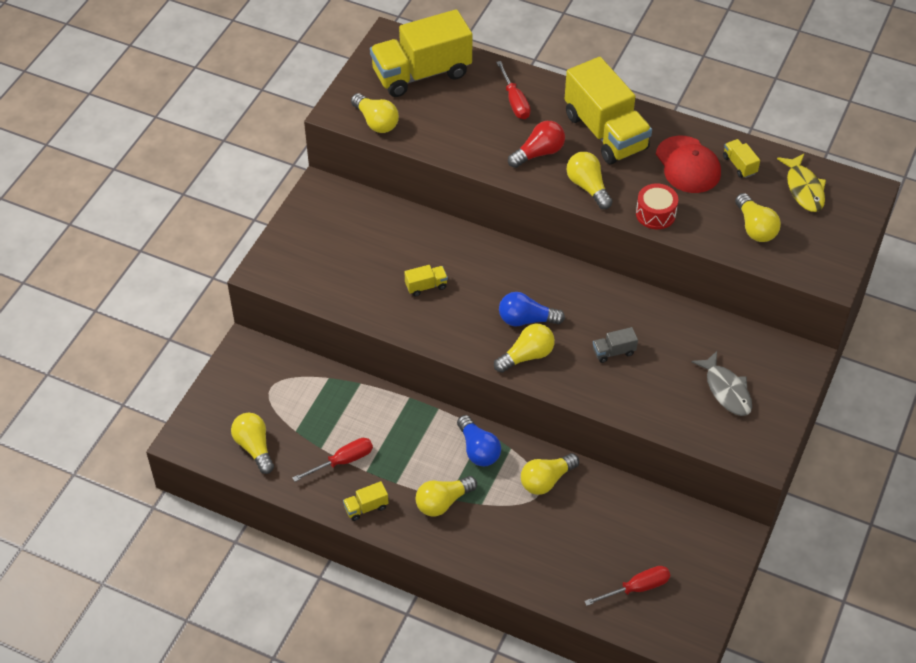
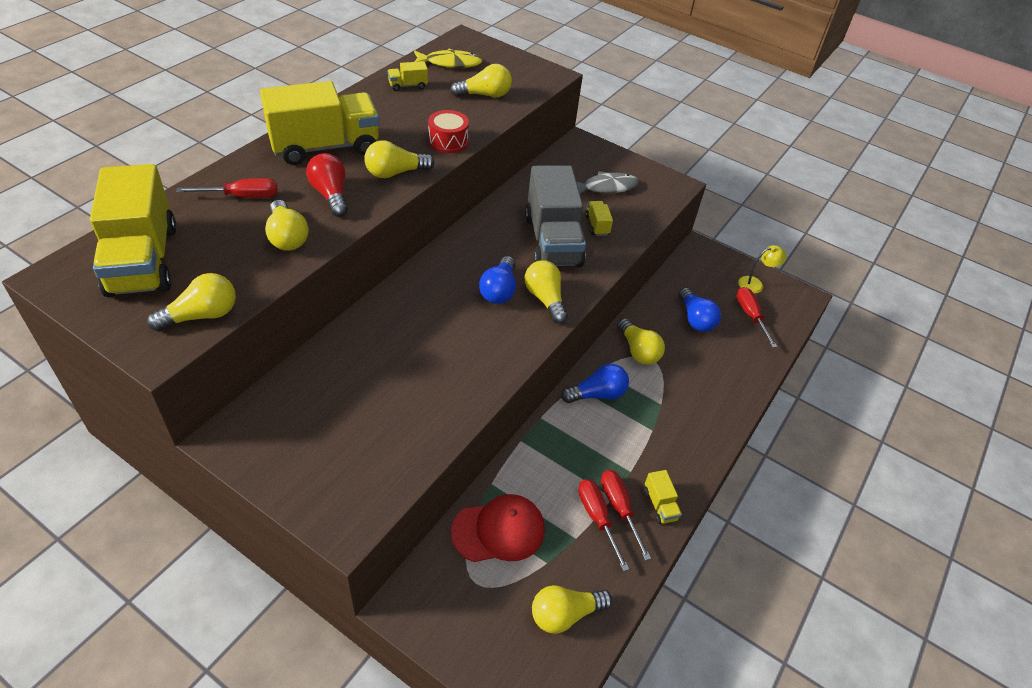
camera: 85 degrees left, 5 degrees down
(356, 476) = (619, 508): none -> red screwdriver
(426, 286) = (429, 360): yellow truck -> yellow truck (597, 225)
(443, 502) = (657, 435): yellow light bulb -> yellow light bulb (287, 237)
(612, 532) = (695, 319): none -> blue light bulb
(613, 352) = (552, 241): grey truck -> grey truck, size x2.48
(688, 165) = (394, 111): red cap -> red cap (499, 530)
(695, 595) = (755, 284): none -> yellow lamp

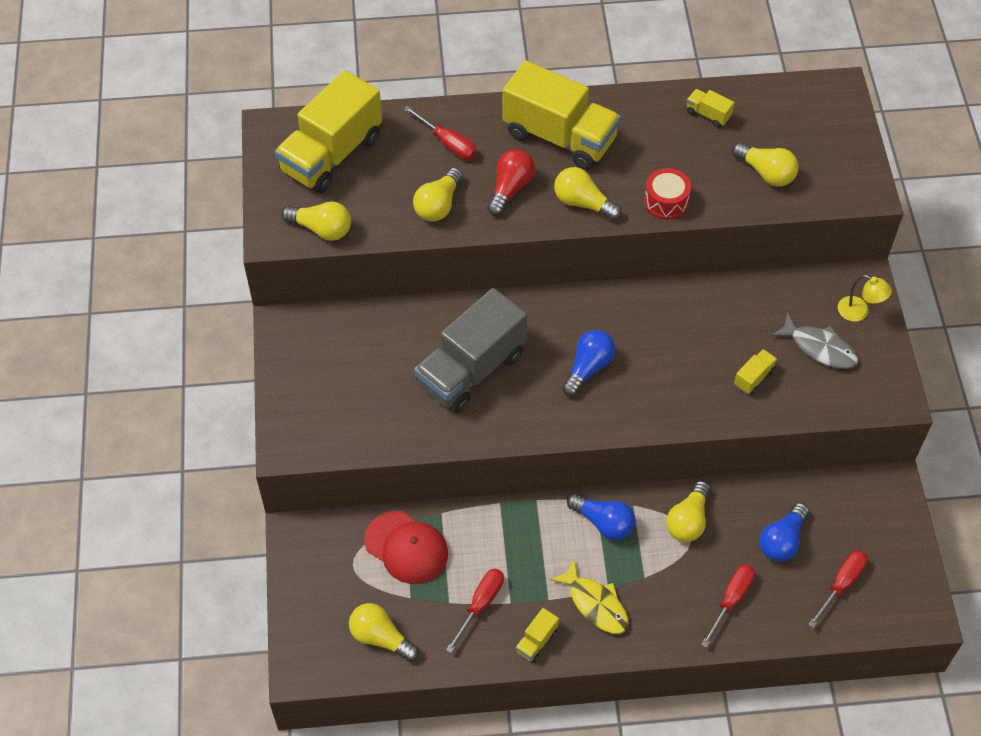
camera: 55 degrees right, 10 degrees up
(450, 63) = (782, 112): yellow fish -> yellow fish (595, 604)
(499, 290) = (588, 368): blue light bulb -> blue light bulb turned 150 degrees clockwise
(545, 299) = (614, 406): yellow light bulb -> none
(552, 241) = (692, 360): grey truck -> grey truck (471, 370)
(619, 508) = (504, 614): red screwdriver -> red screwdriver (731, 600)
(755, 284) = (896, 563): yellow lamp -> yellow lamp (859, 312)

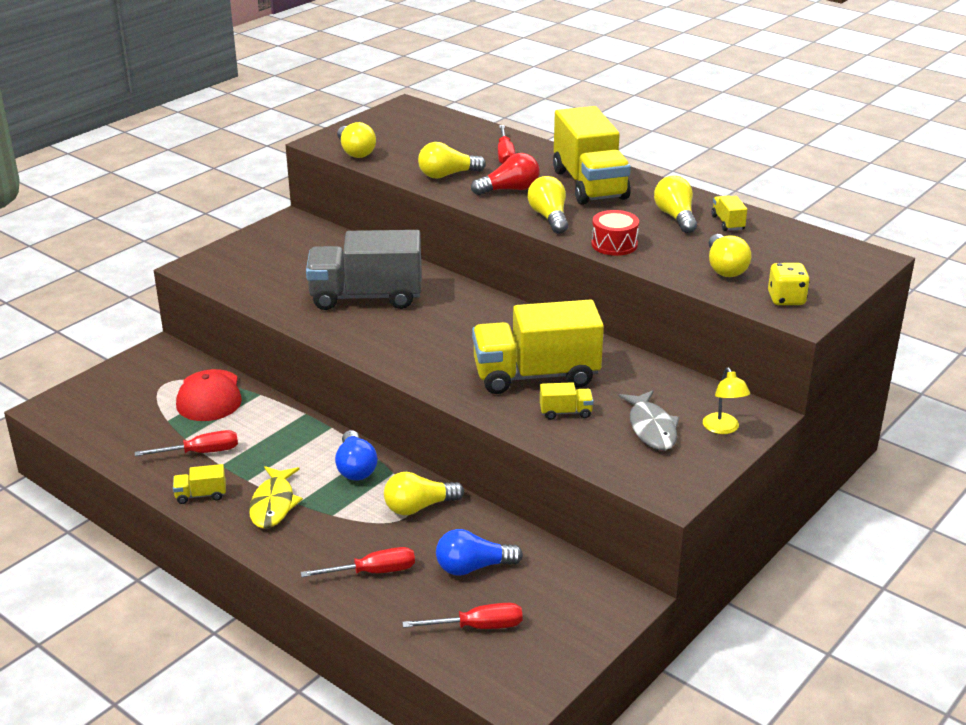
camera: 45 degrees right, 25 degrees down
(331, 154) = (421, 129): yellow truck -> yellow truck (536, 375)
(381, 638) = (115, 426): yellow light bulb -> yellow light bulb (675, 217)
(588, 368) = (447, 339): blue light bulb -> none
(839, 179) = (786, 299): none -> yellow dice

